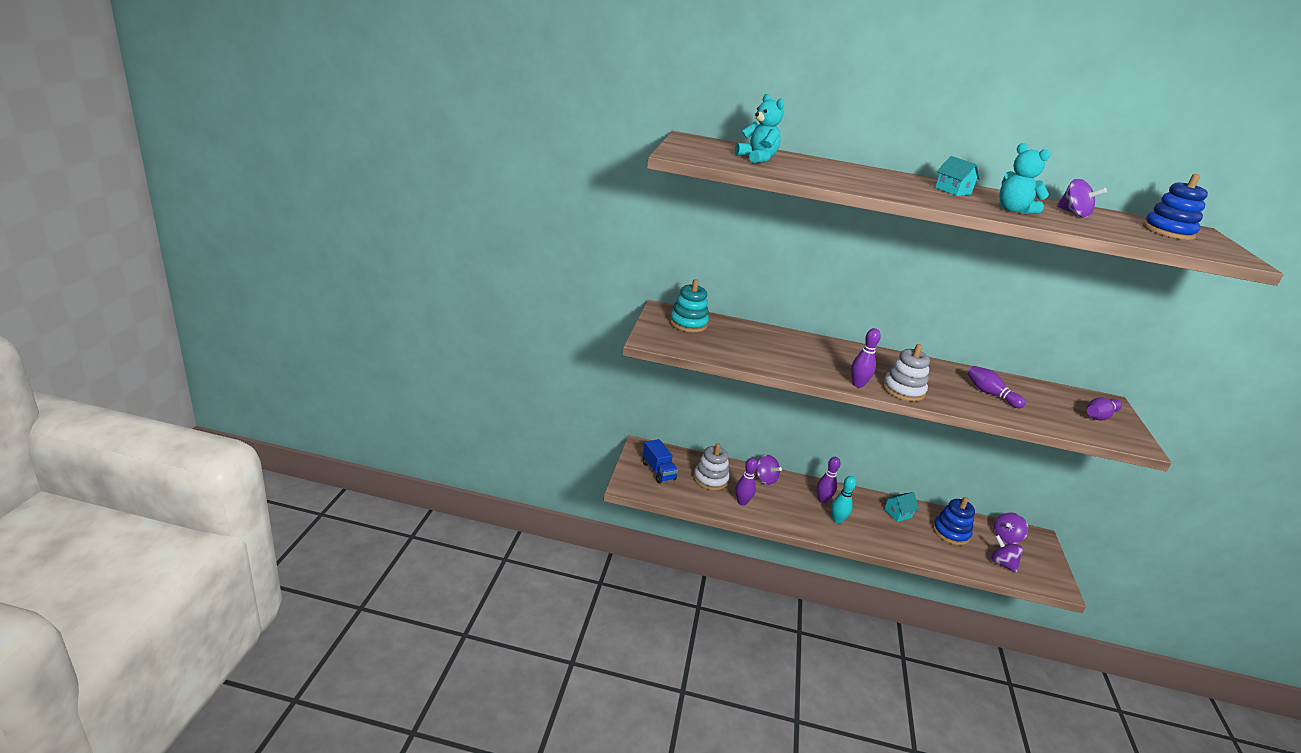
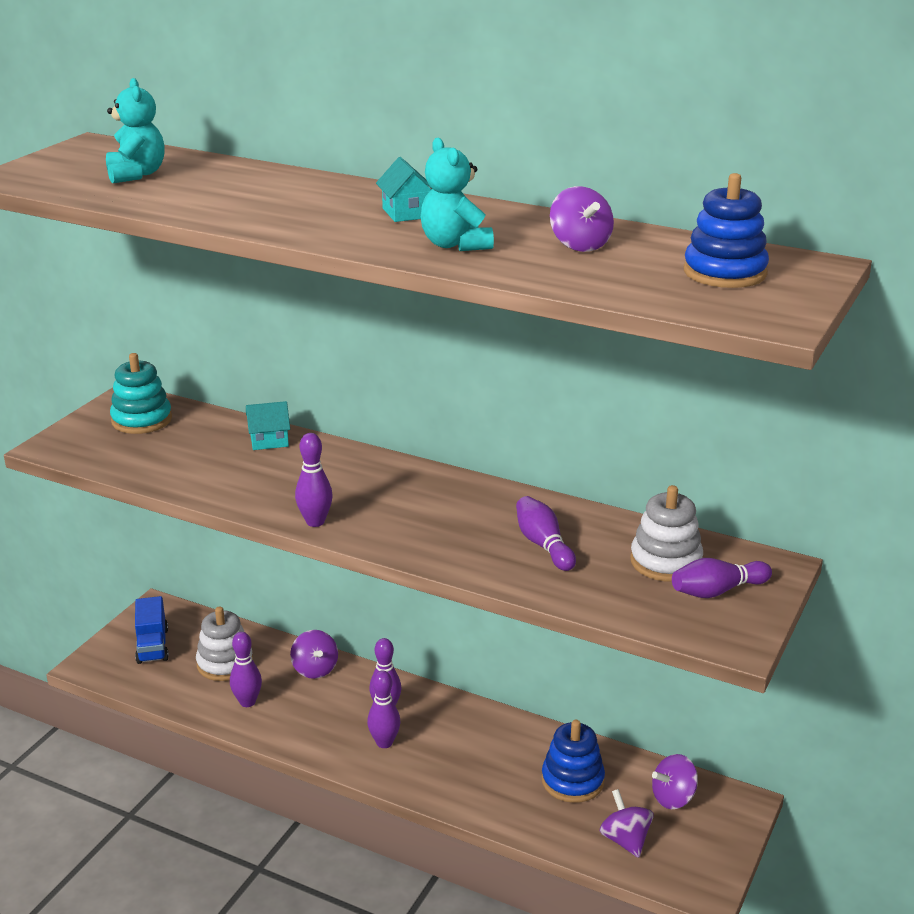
camera: 20 degrees right, 0 degrees up
(837, 520) = (384, 742): turquoise bowling pin -> purple bowling pin
(897, 513) = (501, 741): turquoise house -> turquoise house (269, 440)
(903, 390) = (385, 533): white stacking toy -> white stacking toy (665, 562)

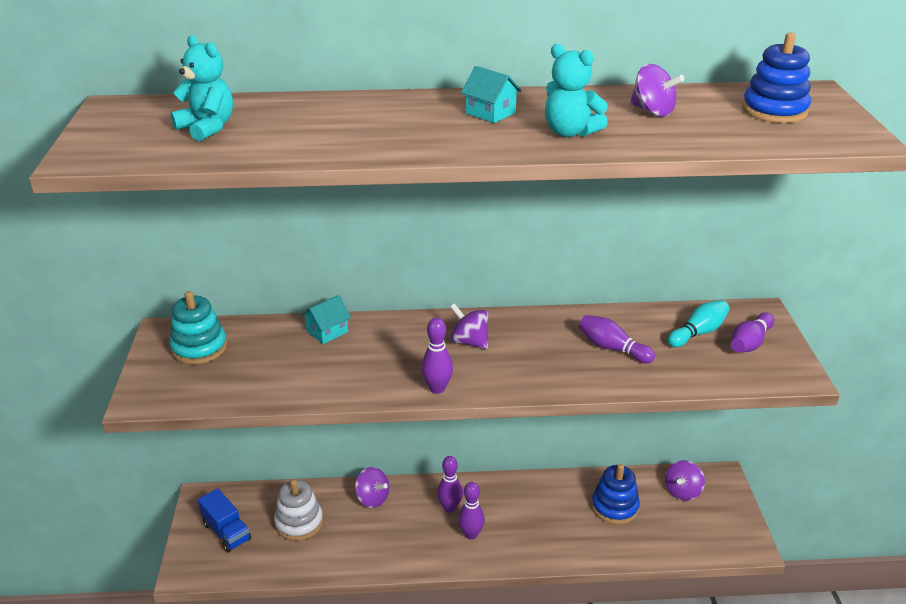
camera: 30 degrees left, 5 degrees up
(247, 702) = (344, 546): purple bowling pin -> none
(625, 840) = (680, 534): purple spinning top -> purple spinning top (469, 342)
(665, 562) = (698, 333): white stacking toy -> turquoise bowling pin

